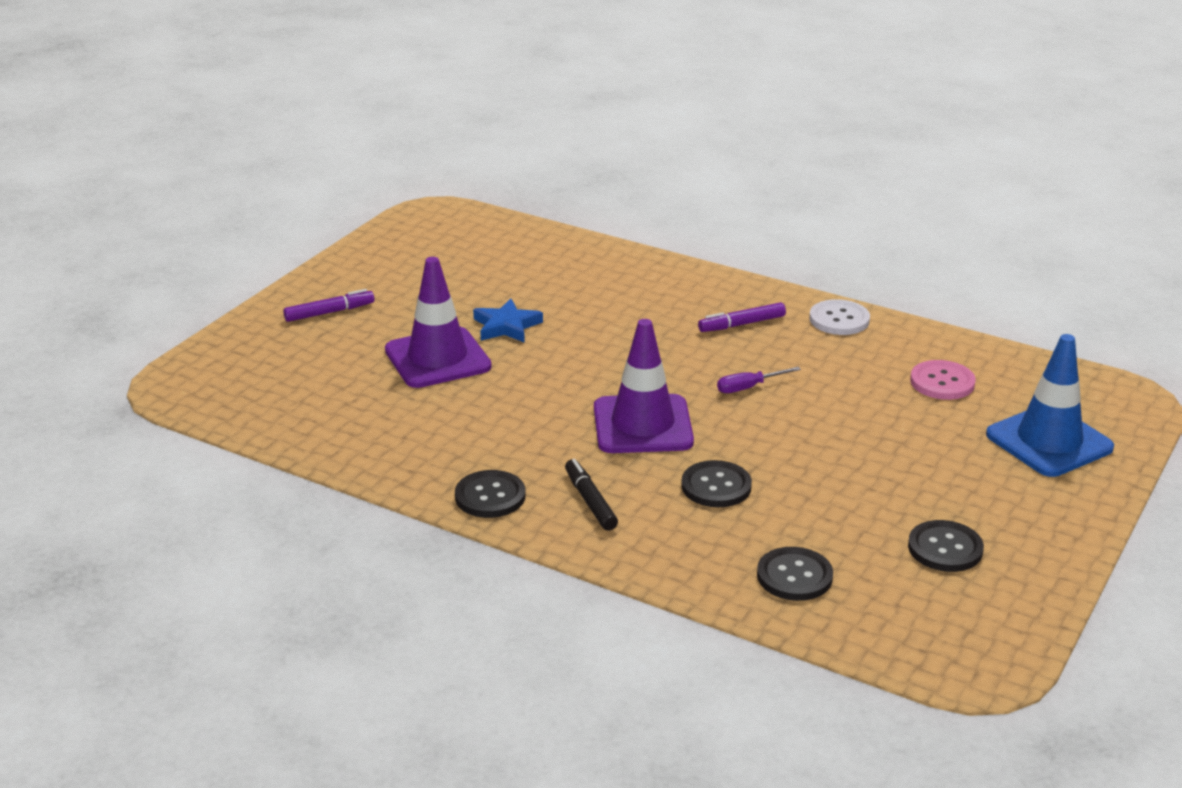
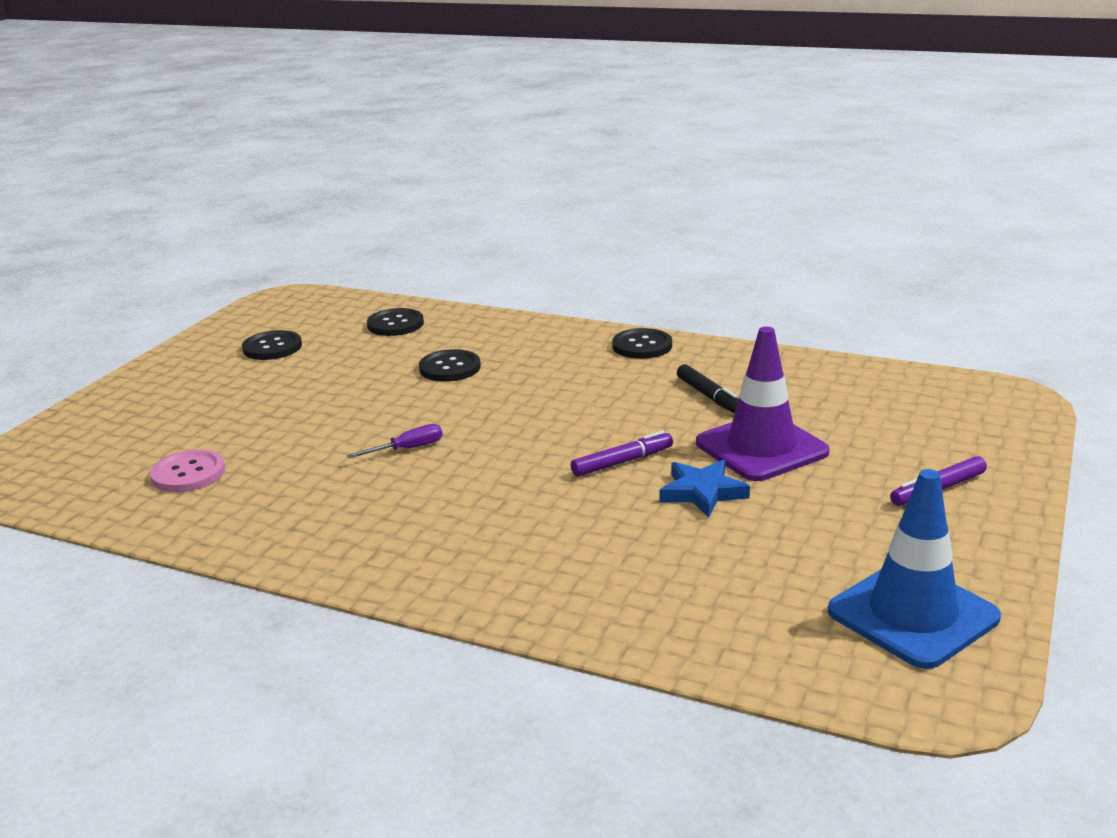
camera: 175 degrees right, 5 degrees down
(590, 501) = (557, 350): black marker -> black marker (709, 396)
(642, 425) = (519, 406): purple traffic cone -> none
(742, 324) = (403, 523): purple marker -> purple marker (622, 462)
(839, 319) = (272, 541): white button -> none
(1049, 441) = (120, 427): blue traffic cone -> blue traffic cone (912, 614)

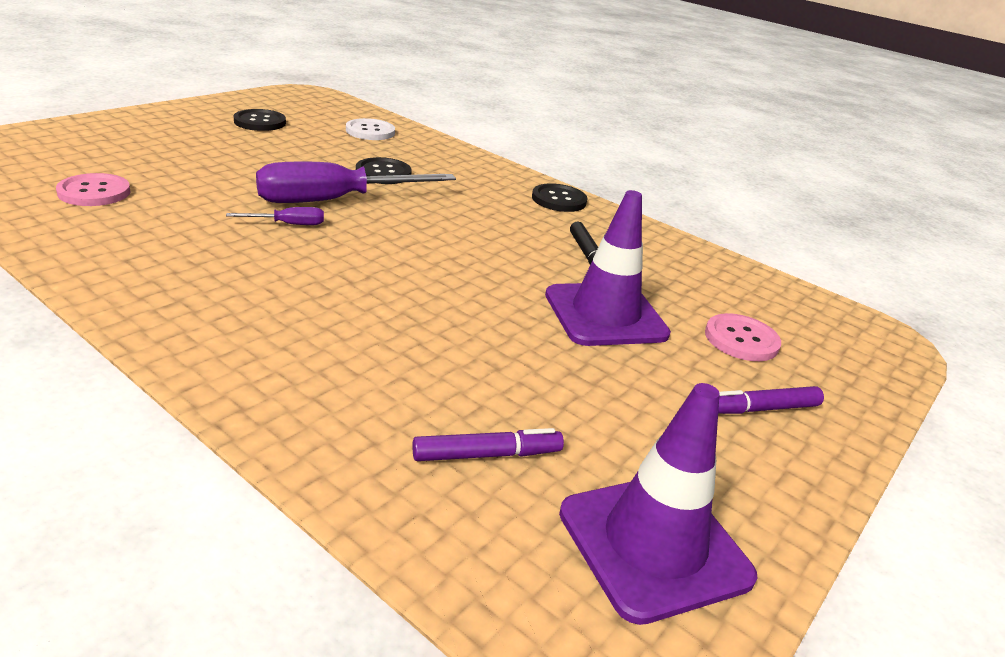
camera: 10 degrees right, 5 degrees up
(395, 324) = (370, 131): black button -> white button
(428, 412) = (334, 200): none -> purple screwdriver
(622, 462) = (465, 289): purple marker -> purple marker (487, 454)
(702, 492) = (518, 339): blue star -> none
(891, 435) = (741, 339): none -> pink button
(912, 614) = (654, 544): blue traffic cone -> purple traffic cone

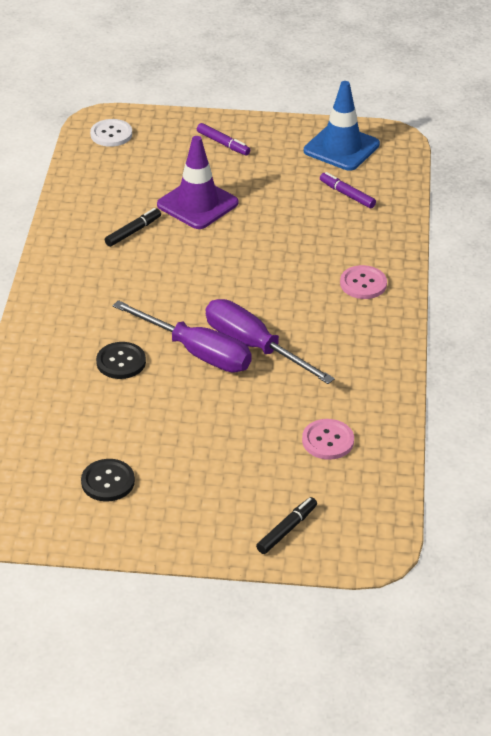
camera: 120 degrees left, 10 degrees up
(62, 139) = (287, 529): none -> black marker
(288, 224) = (254, 346): purple screwdriver -> purple screwdriver, size x2.32
(370, 131) = (40, 419): white button -> white button (111, 134)
(559, 200) = (55, 273): black button -> none
(654, 544) = (341, 148): purple traffic cone -> blue traffic cone
(741, 339) = (164, 160): pink button -> pink button (363, 284)

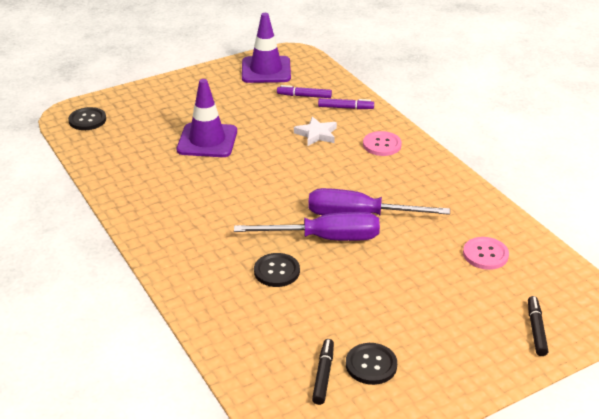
camera: 35 degrees left, 5 degrees down
(111, 134) = (87, 120): white button -> black button
(133, 231) = (180, 177): black marker -> black marker (323, 375)
(223, 144) = (180, 96): purple marker -> purple marker (345, 108)
(310, 243) = (316, 134): none -> white star
(341, 148) = (266, 70): blue traffic cone -> purple traffic cone

